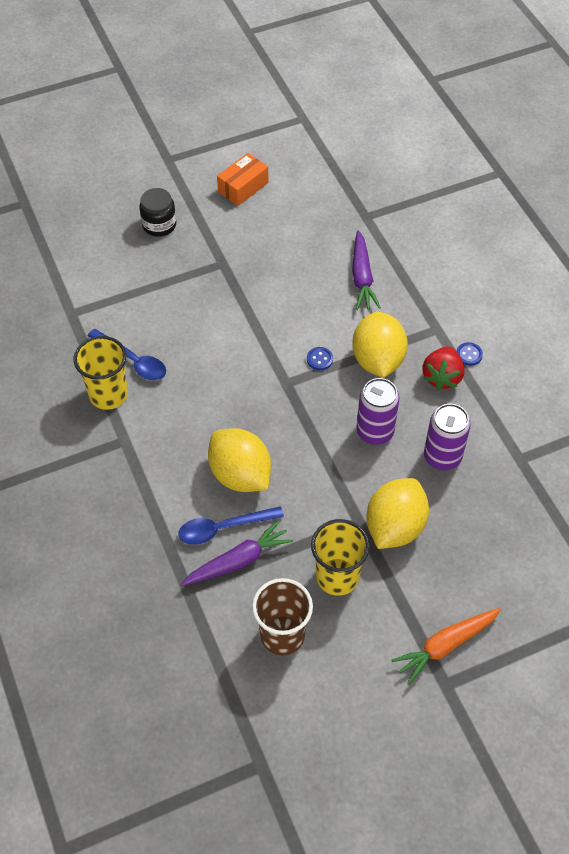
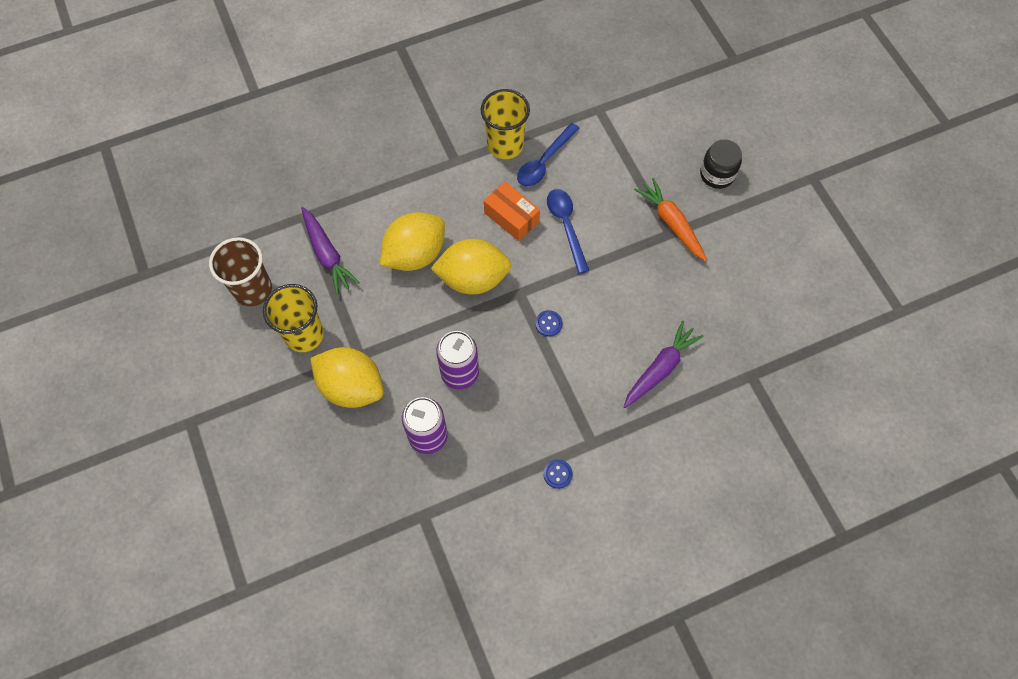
camera: 90 degrees right, 10 degrees up
(223, 528) = (360, 242): blue spoon -> blue spoon (566, 226)
(243, 187) = (780, 250): orange box -> orange box (511, 217)
(362, 277) = (660, 368): purple carrot -> purple carrot turned 135 degrees clockwise
(377, 360) = (548, 379): yellow lemon -> yellow lemon (473, 278)
(442, 377) = (527, 443): red strawberry -> none
(445, 645) = (226, 424): orange carrot -> orange carrot (671, 223)

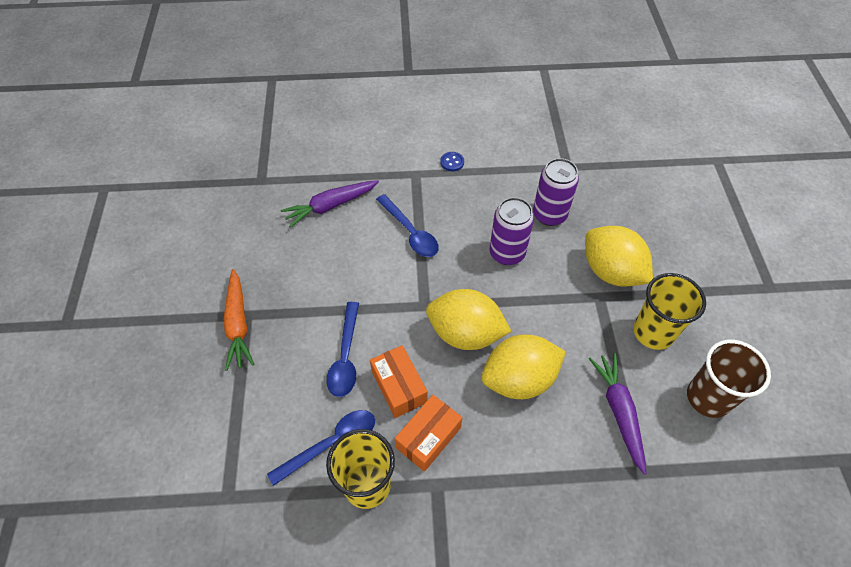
camera: 160 degrees left, 10 degrees down
(473, 189) = (428, 437): none -> orange box
(548, 324) = (409, 269): blue button -> none
(564, 365) = (410, 232): none -> blue spoon
(717, 174) = (155, 360): black jar -> none

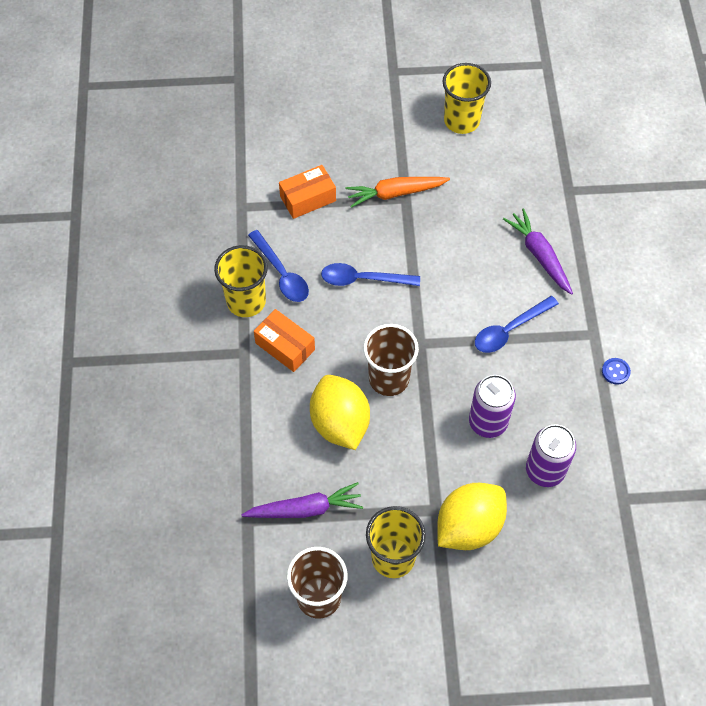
camera: 90 degrees right, 5 degrees up
(155, 261) = (461, 121): none -> yellow cup
(399, 387) = (333, 323): orange box -> orange box (308, 198)
(465, 333) = (389, 378): yellow lemon -> brown cup

